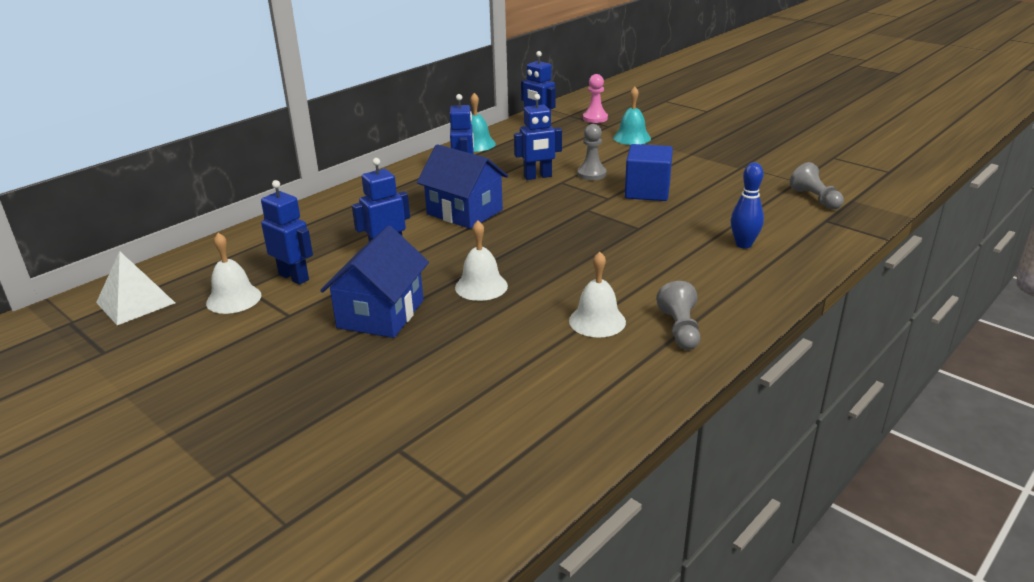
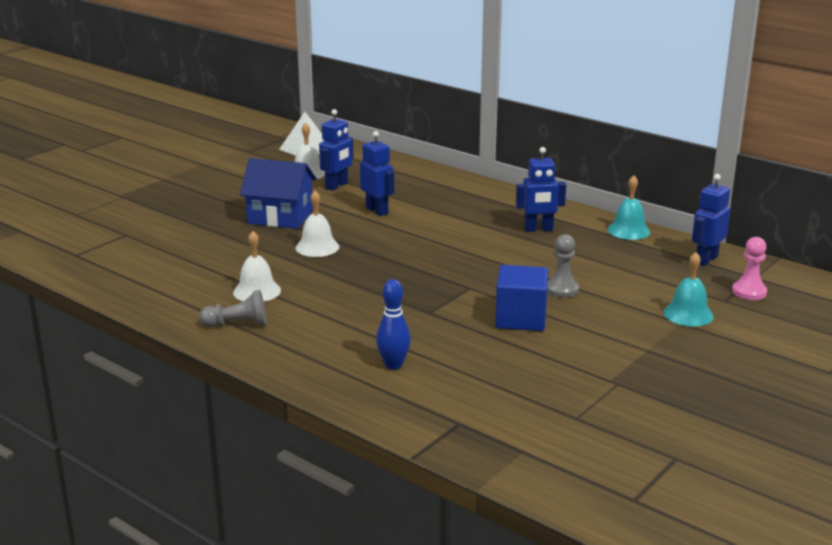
camera: 85 degrees right, 5 degrees down
(464, 212) = (455, 234): blue house -> none
(538, 177) = (547, 263): blue robot -> none
(815, 199) = (520, 423): grey pawn -> none

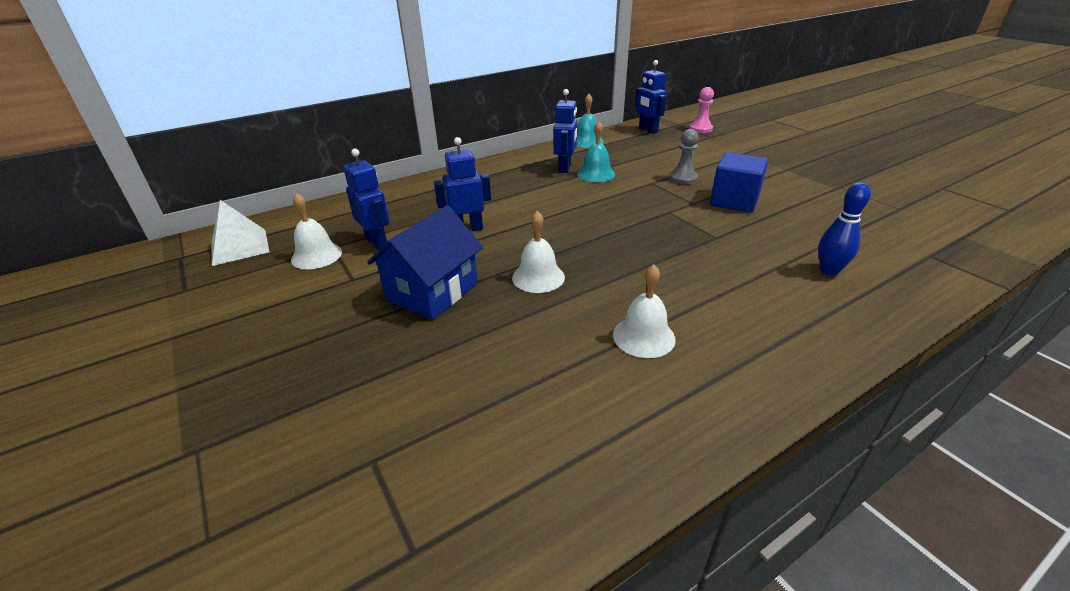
camera: 70 degrees left, 10 degrees up
(237, 324) = (735, 364): grey pawn -> none
(688, 314) = (731, 149): turquoise bell -> turquoise bell (596, 174)

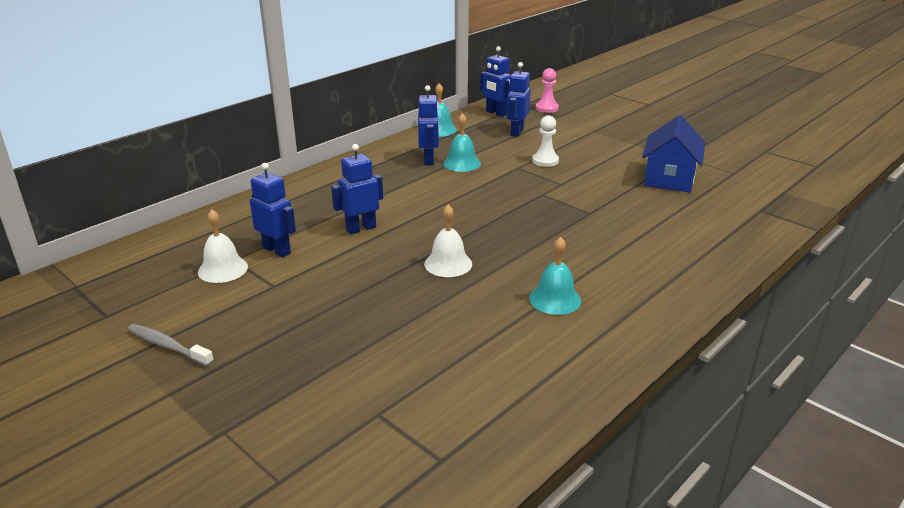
camera: 15 degrees left, 5 degrees down
(214, 331) = (168, 346): none -> grey toothbrush
(240, 247) = (133, 270): white pyramid -> none
(432, 291) = (357, 287): blue house -> blue house (669, 178)
(643, 336) = (555, 299): white bell -> turquoise bell
(662, 148) = (516, 132): none -> blue robot
(683, 178) = (545, 161): grey pawn -> white pawn
(734, 201) = (596, 179): blue cube -> none
(829, 271) = (686, 231): blue bowling pin -> none

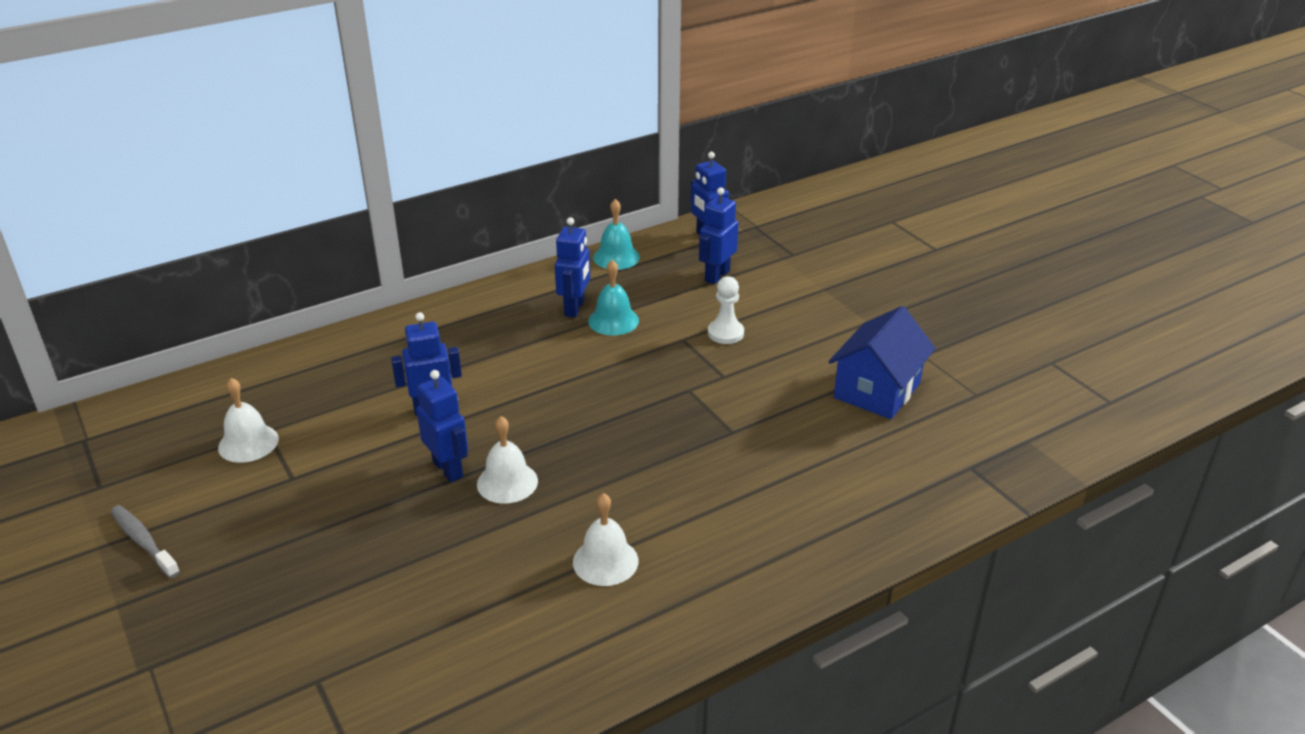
camera: 15 degrees right, 5 degrees up
(277, 250) = (320, 425): blue robot -> blue robot (448, 469)
(547, 108) = (783, 238): pink pawn -> none
(555, 299) = (605, 561): turquoise bell -> white bell

